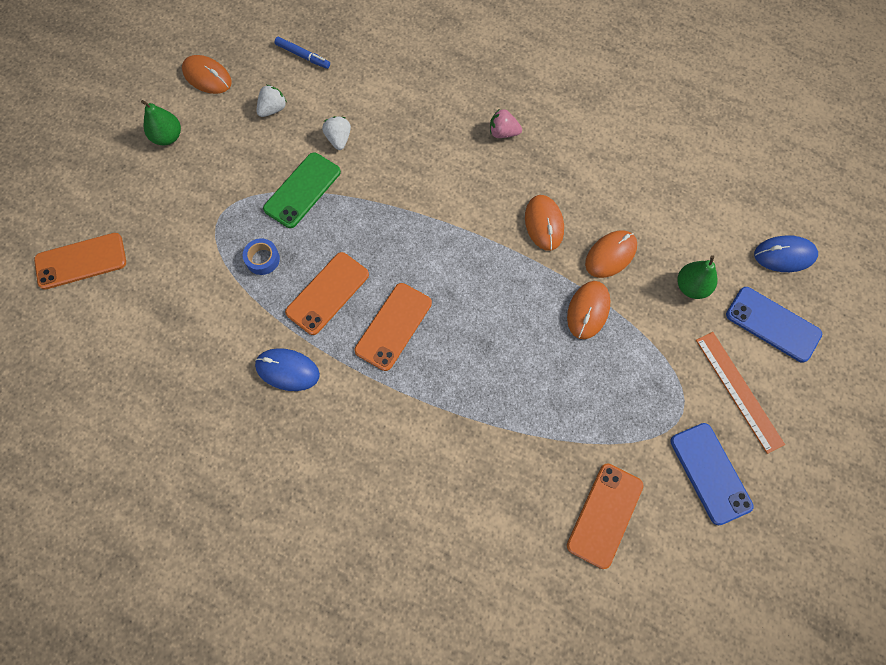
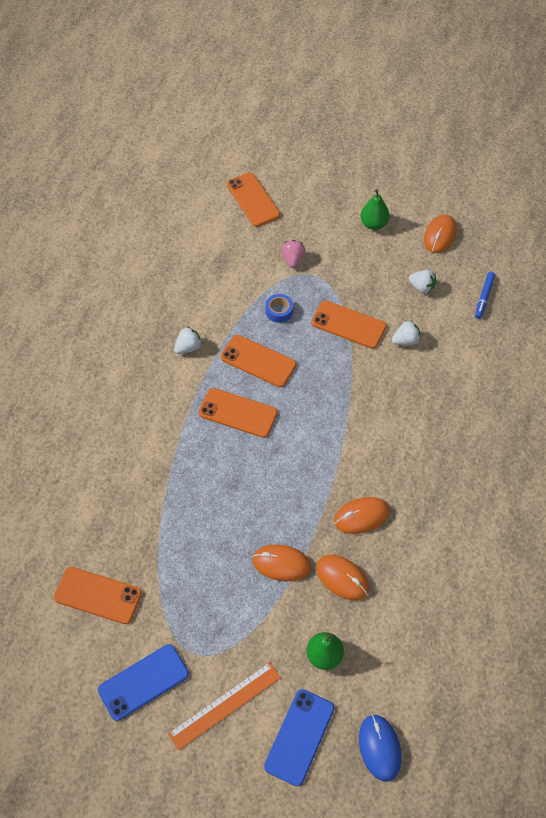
camera: 80 degrees right, 10 degrees down
(287, 370) = (188, 347): blue mouse -> white strawberry
(302, 190) = (348, 325): green phone -> orange phone
(503, 132) = (451, 469): pink strawberry -> pink strawberry (293, 259)

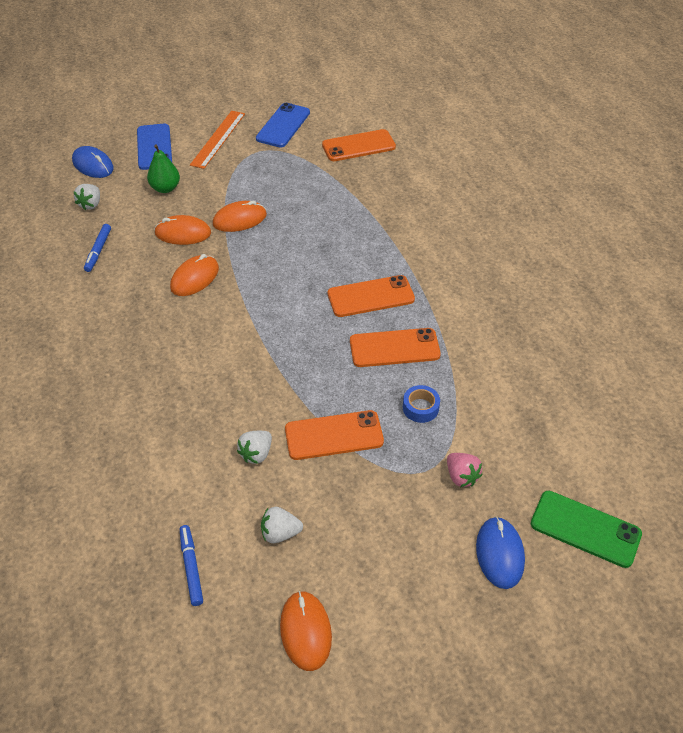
camera: 145 degrees right, 10 degrees down
(188, 347) = (472, 324): white strawberry -> white strawberry (91, 204)
(253, 200) = (585, 529): orange phone -> green phone
(309, 214) = (499, 554): none -> blue mouse
(373, 224) = (407, 592): green pear -> none
(429, 603) = (98, 251): none -> blue marker

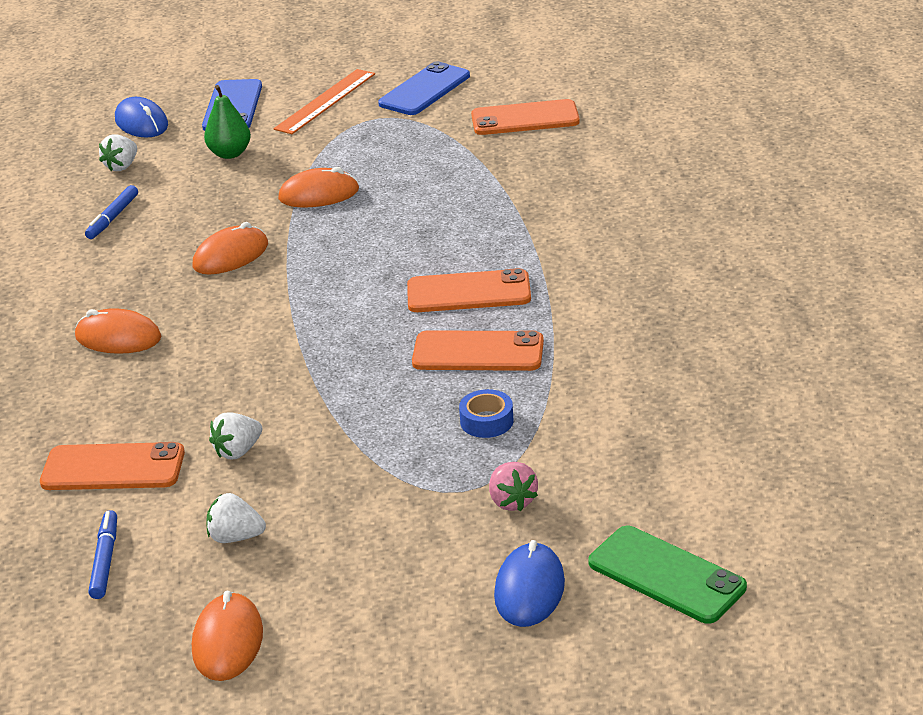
camera: 15 degrees right, 15 degrees down
(183, 233) = (234, 205): orange mouse -> orange mouse (118, 337)
(334, 435) = (351, 441): orange phone -> orange phone (113, 468)

